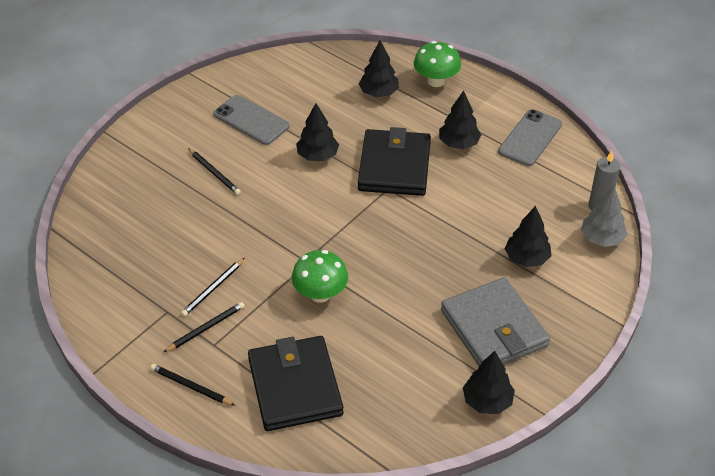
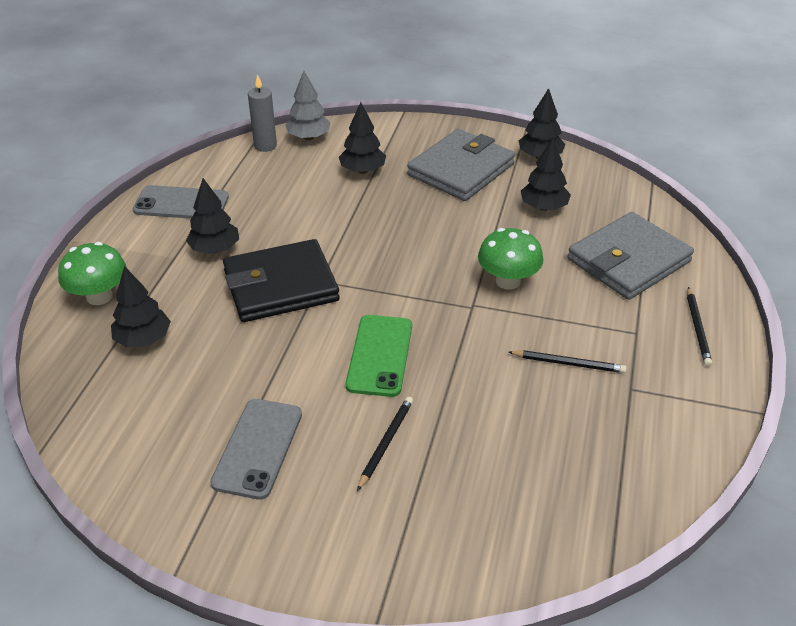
camera: 115 degrees left, 5 degrees down
(206, 328) = (622, 347): black pencil -> none
(289, 194) = (380, 355): none -> green phone
(295, 386) = (628, 260): black wallet -> grey wallet
(317, 156) = (296, 355): black tree -> black tree (543, 207)

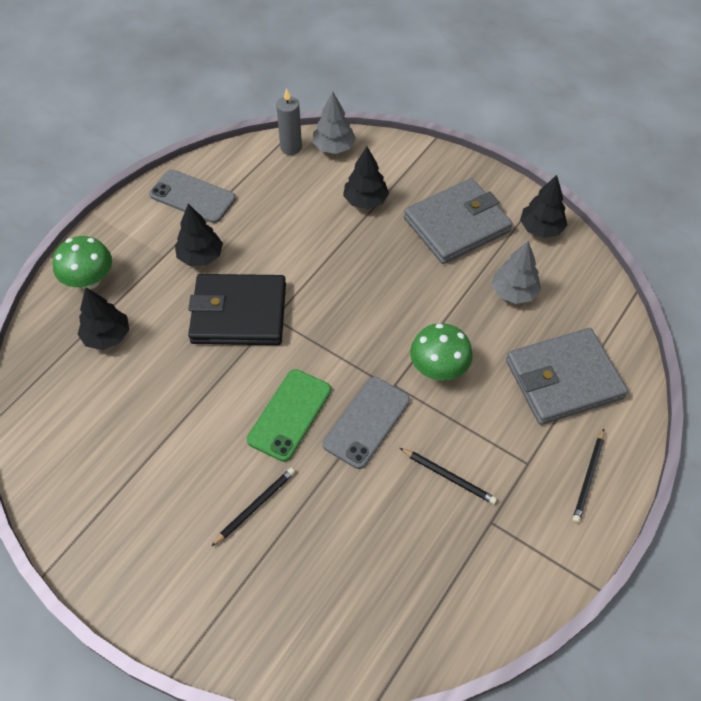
camera: 20 degrees right, 15 degrees up
(258, 448) = (153, 476): grey phone -> grey phone (366, 422)
(543, 207) = (513, 292): black tree -> grey tree

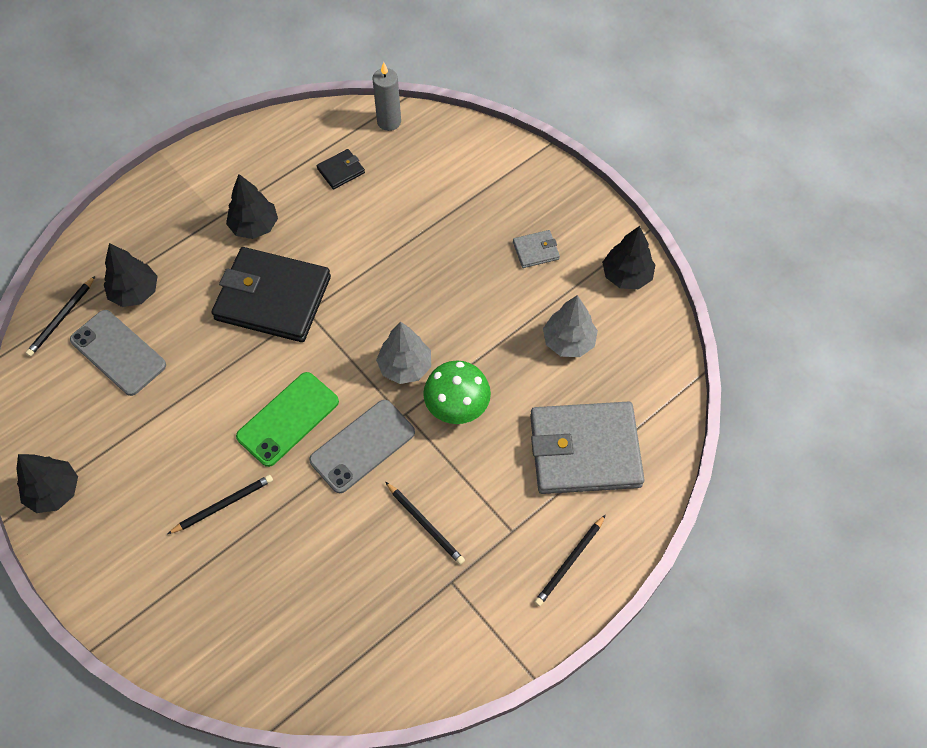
camera: 15 degrees right, 5 degrees up
(43, 375) = (61, 318): none -> black pencil
(89, 280) = (135, 227): green mushroom -> none
(192, 197) = (267, 157): grey phone -> grey phone (118, 353)
(263, 195) = (341, 171): none -> black wallet
(334, 147) = (435, 131): grey tree -> grey tree (405, 367)
(365, 201) = (447, 201): black tree -> black tree (54, 491)
(457, 225) = (536, 250): grey wallet -> grey wallet, size x0.42

